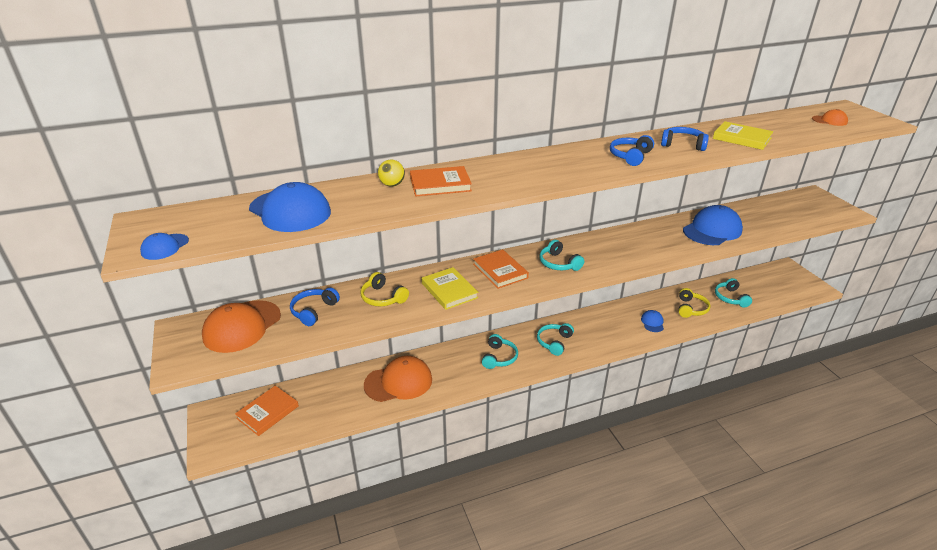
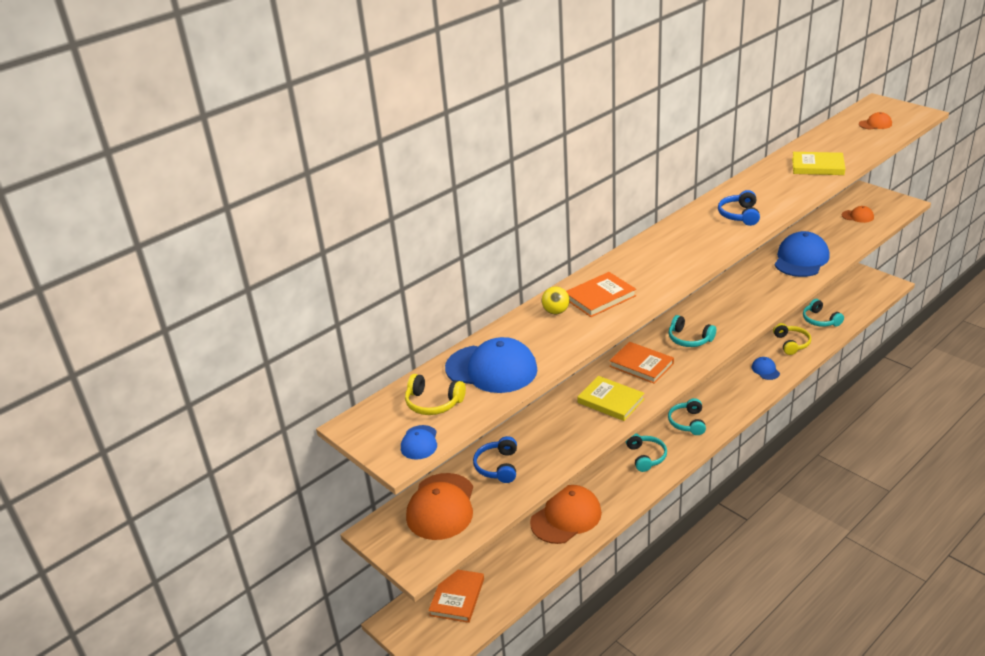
camera: 20 degrees left, 0 degrees up
(383, 297) = (553, 430): yellow headphones -> yellow headphones (433, 403)
(682, 145) = (773, 188): blue headphones -> none
(793, 211) = (857, 216): none -> orange cap

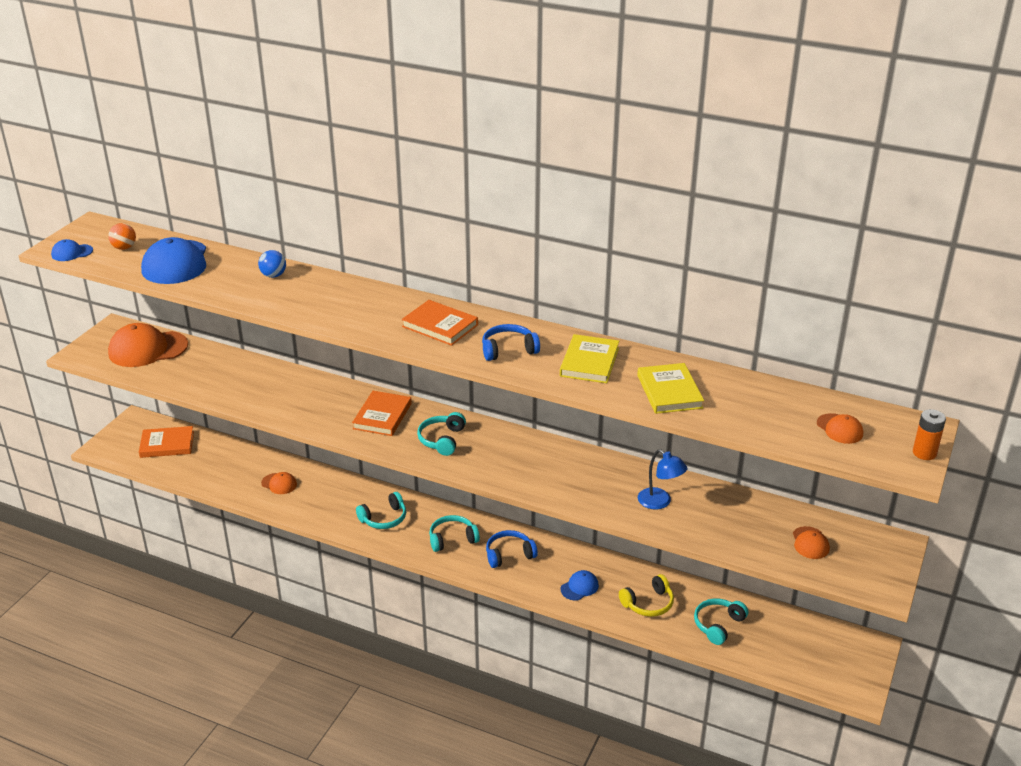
camera: 65 degrees right, 0 degrees up
(433, 403) = (124, 248): yellow headphones -> orange ball
(498, 466) = (204, 365): blue headphones -> blue headphones (509, 554)
(556, 312) = (273, 275): yellow ball -> blue ball
(566, 517) = (279, 484): orange cap -> orange cap, size x0.48
(600, 297) = (305, 293): orange book -> orange book (440, 326)
(610, 401) = (315, 407): yellow book -> yellow book (589, 362)
(801, 259) = (660, 502): blue cap -> blue lamp
(905, 107) = (924, 453): none -> orange battery

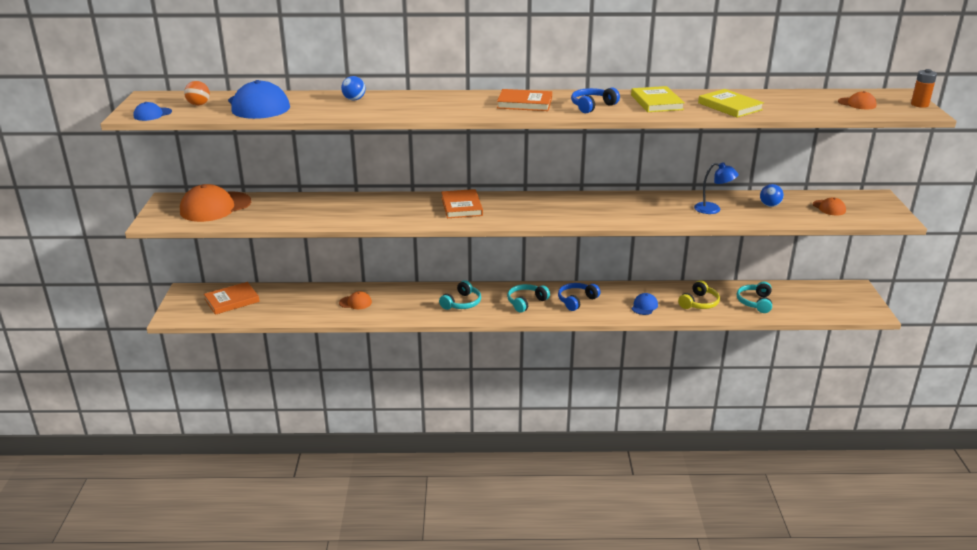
camera: 25 degrees left, 5 degrees down
(442, 440) = (523, 210): turquoise headphones -> none
(737, 516) = (769, 205): none -> blue ball

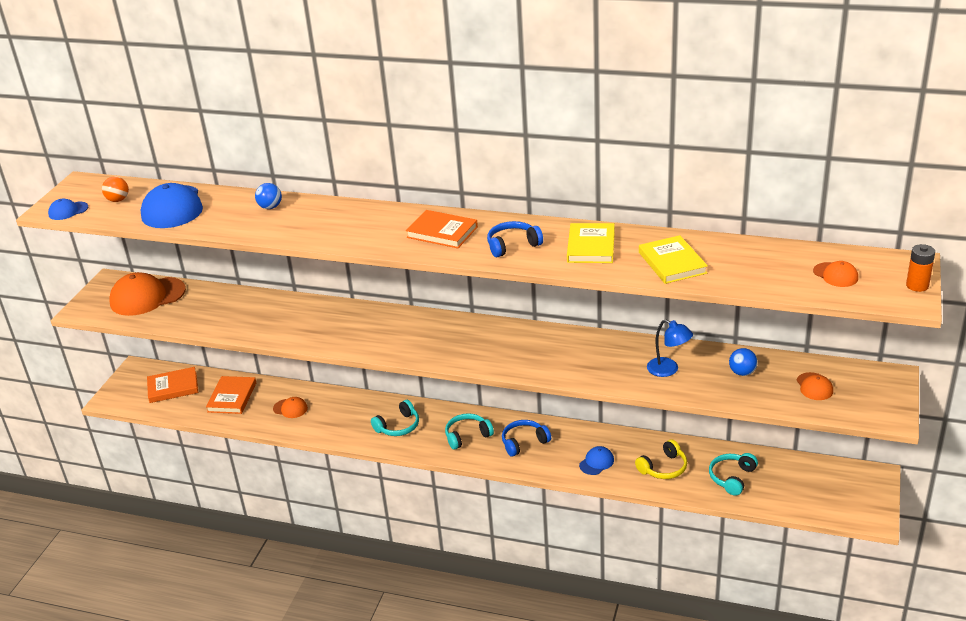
camera: 20 degrees right, 5 degrees up
(461, 206) = (389, 328): orange book -> orange book (232, 397)

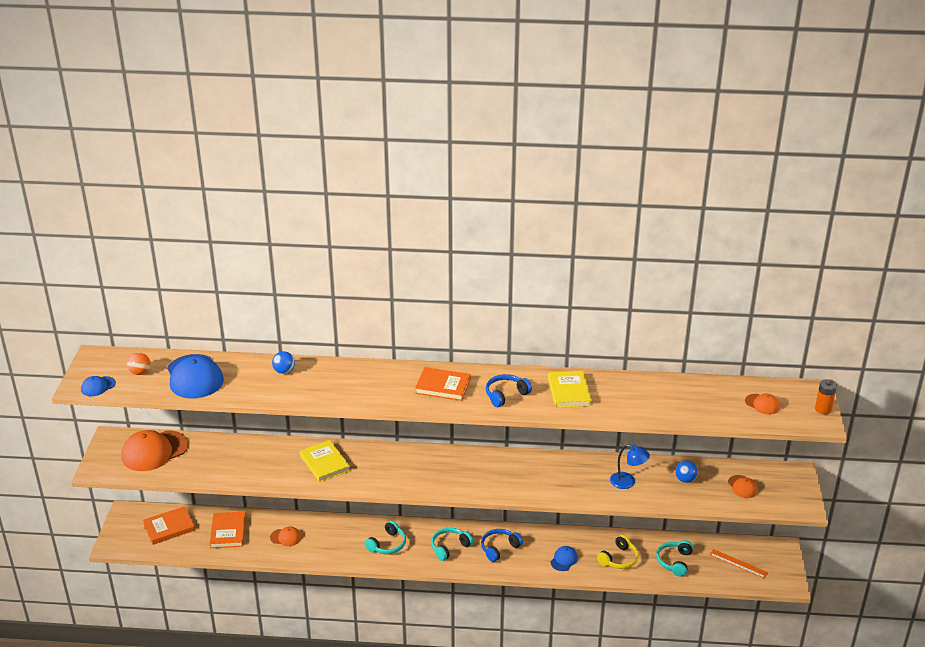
camera: 15 degrees left, 0 degrees up
(672, 263) = (637, 402): yellow book -> yellow book (325, 463)
(813, 488) = (738, 563): none -> orange ruler

